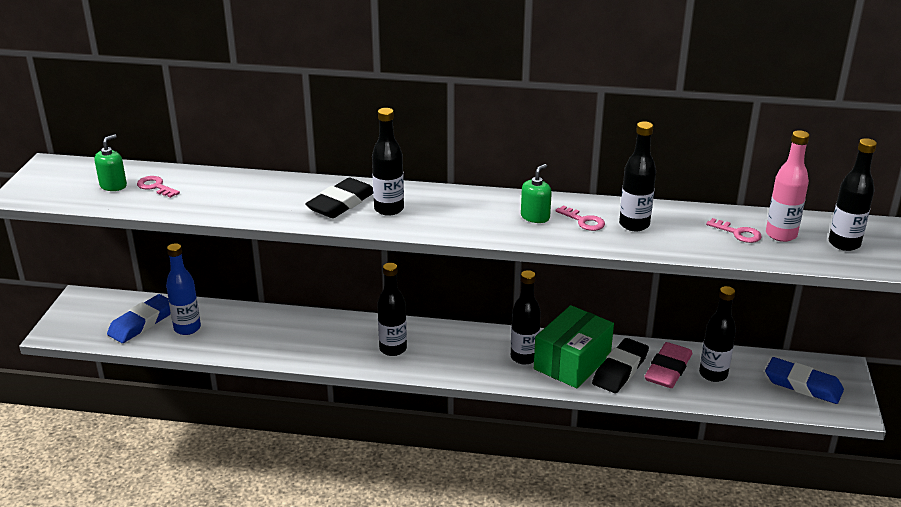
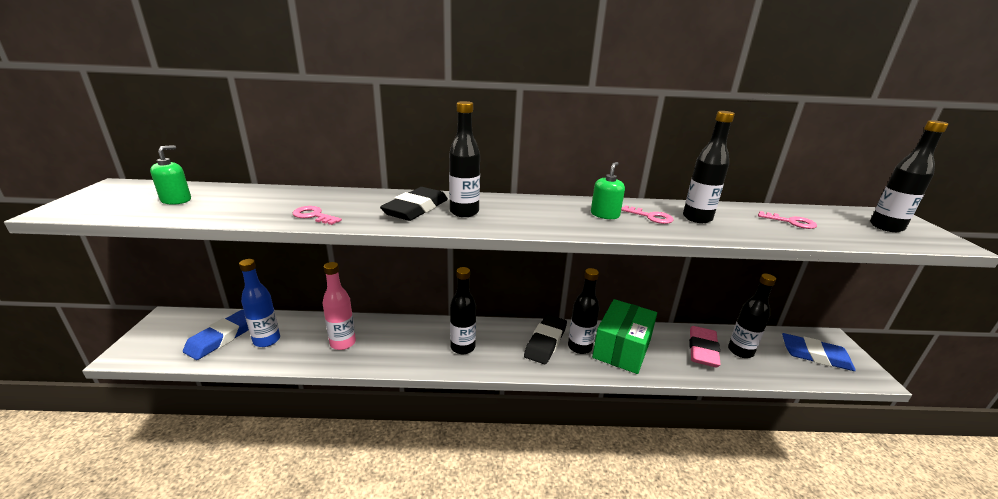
camera: 10 degrees left, 5 degrees down
(156, 187) = (223, 200): pink key -> pink key (314, 216)
(620, 369) = (664, 353): black eraser -> black eraser (545, 342)
(781, 235) = (827, 222): pink bottle -> pink bottle (343, 343)

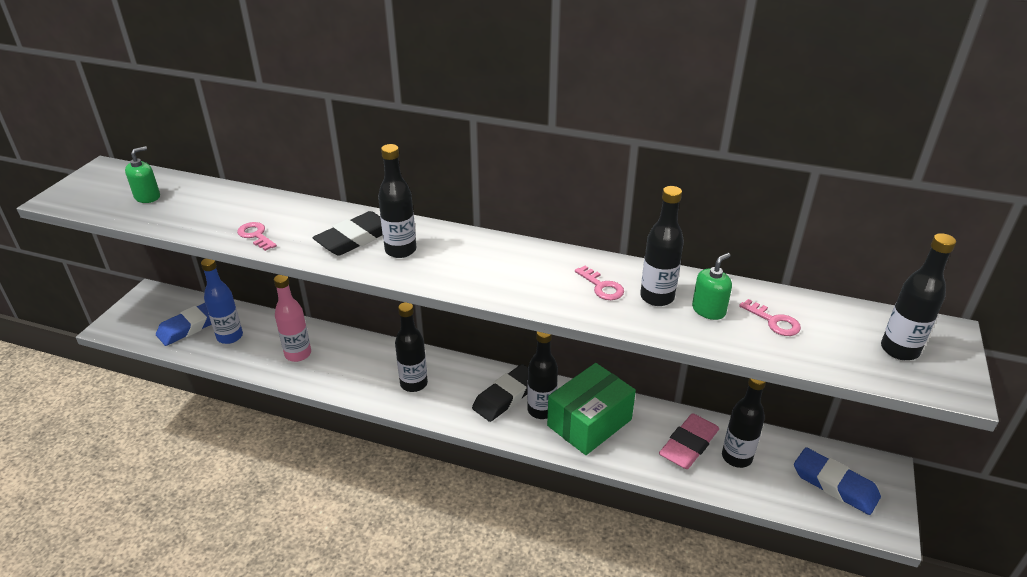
camera: 20 degrees right, 10 degrees up
(605, 215) = (550, 276): green soap dispenser -> green soap dispenser (708, 310)

